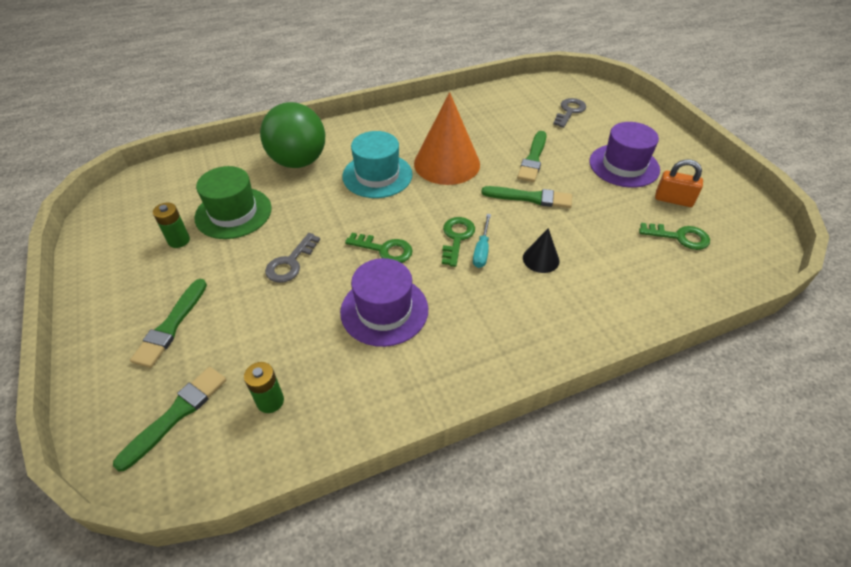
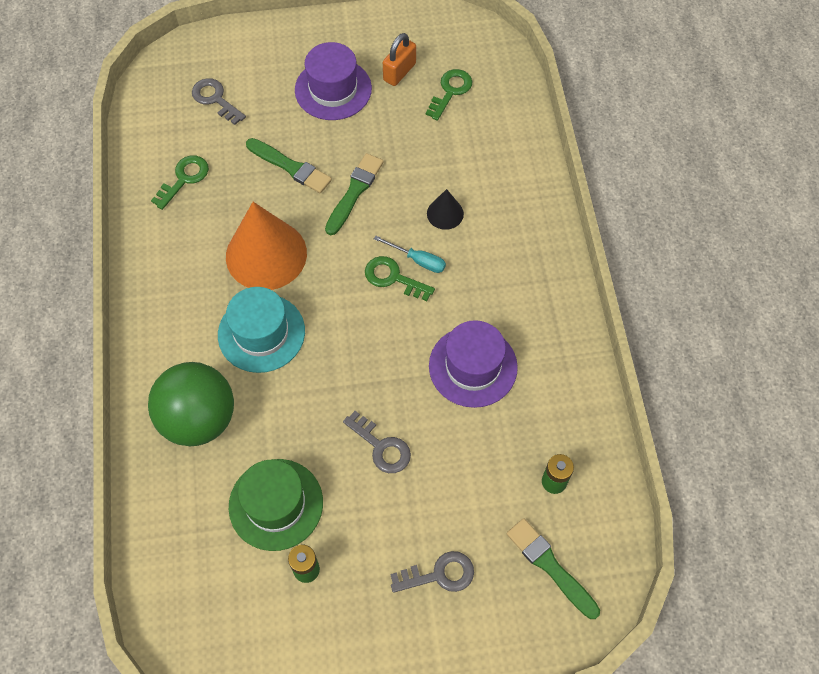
camera: 75 degrees left, 15 degrees up
(171, 325) = (439, 574): green brush -> grey key
(385, 250) = (390, 349): green key -> green key (184, 178)

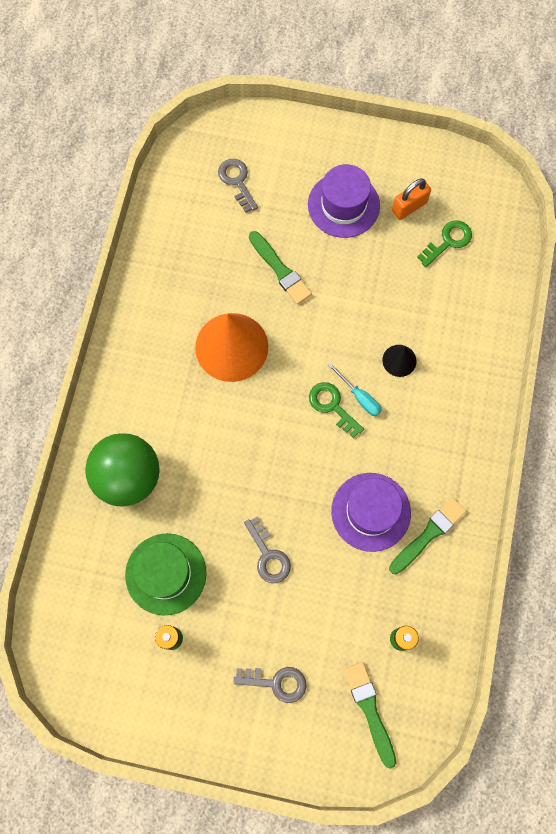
camera: 20 degrees right, 10 degrees up
(184, 178) = (186, 251): green key -> none
(261, 333) = (204, 418): turquoise hat -> none
(354, 192) = (327, 313): green brush -> green brush (428, 534)

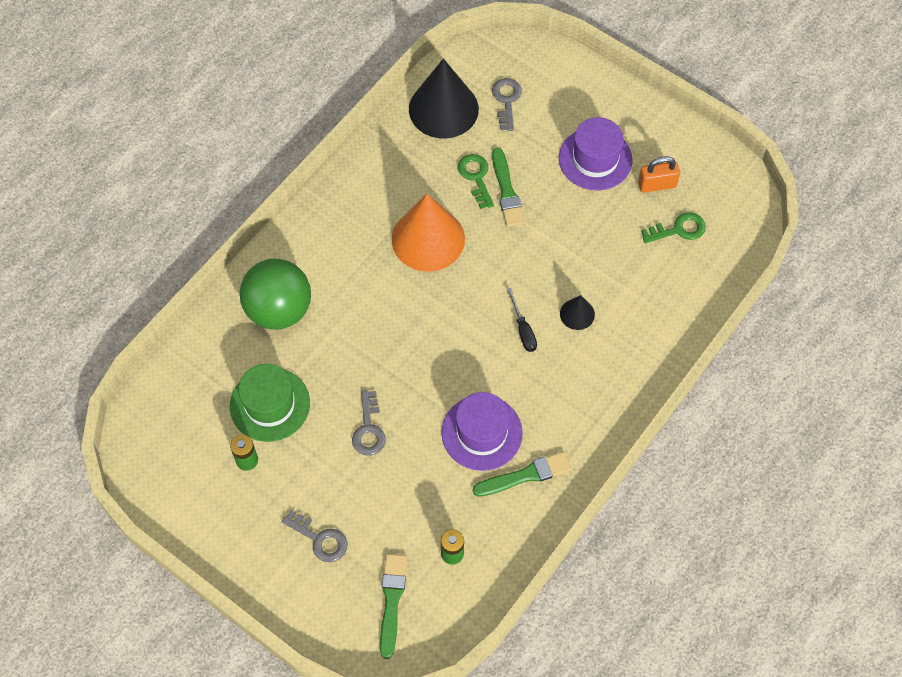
camera: 25 degrees right, 10 degrees down
(183, 213) = (443, 109): none -> black cone
(332, 406) = (493, 327): green key -> green key (476, 177)
(359, 397) = (523, 330): turquoise screwdriver -> black screwdriver

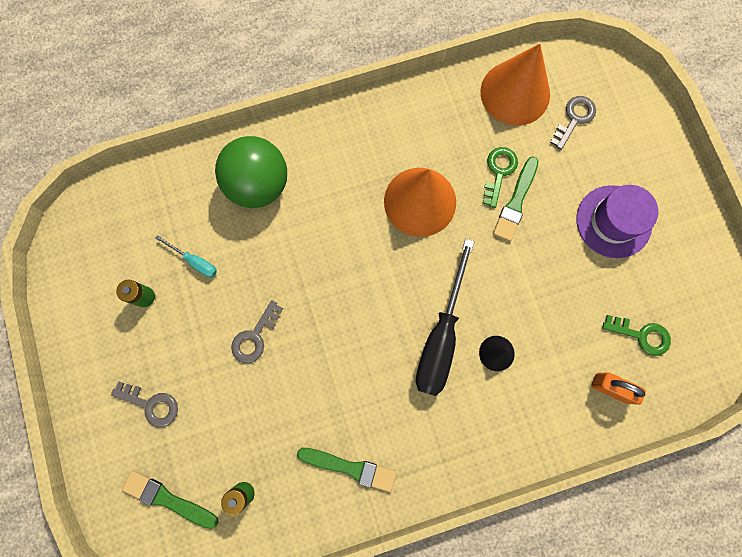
camera: 35 degrees right, 15 degrees up
(270, 404) = (195, 261): green hat -> turquoise screwdriver
(320, 539) = (151, 405): grey key -> grey key turned 45 degrees counterclockwise
(392, 601) = (168, 499): green brush -> green brush turned 105 degrees counterclockwise
(443, 109) = (515, 93): black cone -> orange cone
(482, 433) = (342, 404): purple hat -> none
(523, 330) = (441, 336): black screwdriver -> black screwdriver, size x2.18
(657, 184) = (651, 280): orange padlock -> orange padlock (611, 388)

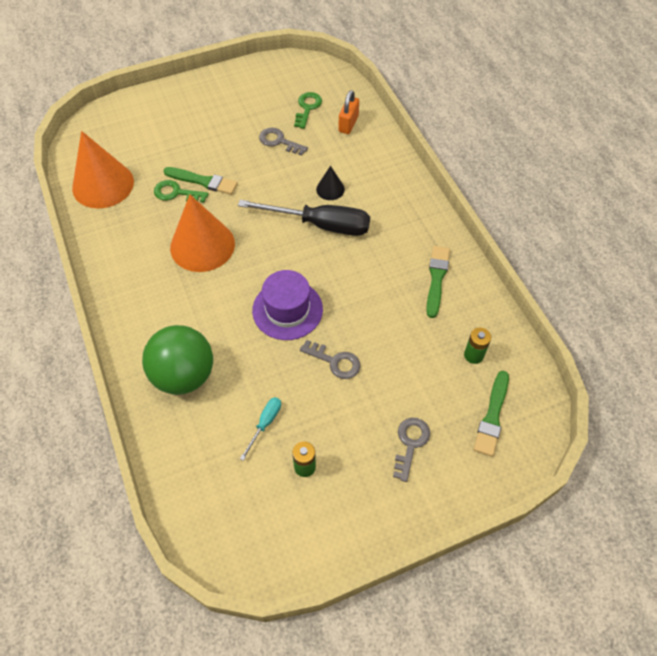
camera: 95 degrees left, 20 degrees down
(574, 119) = (130, 146): grey key -> grey key (279, 141)
(613, 221) = (219, 123): purple hat -> purple hat (287, 310)

